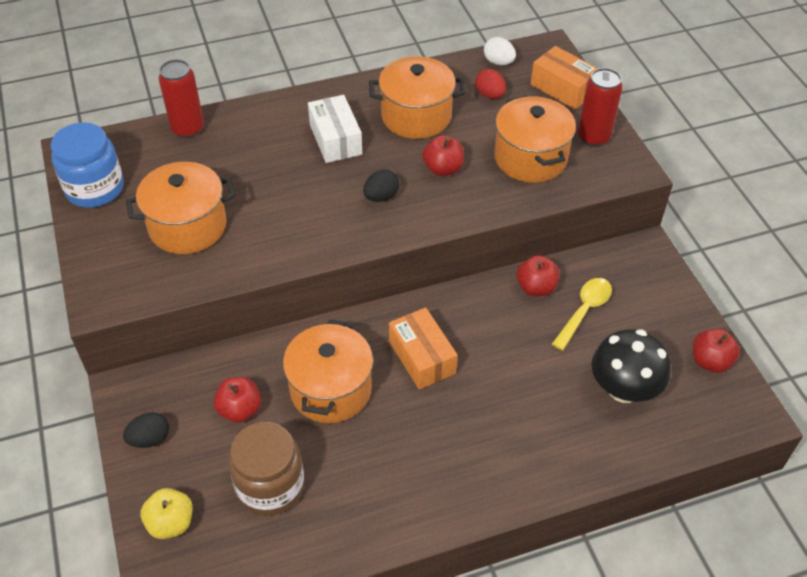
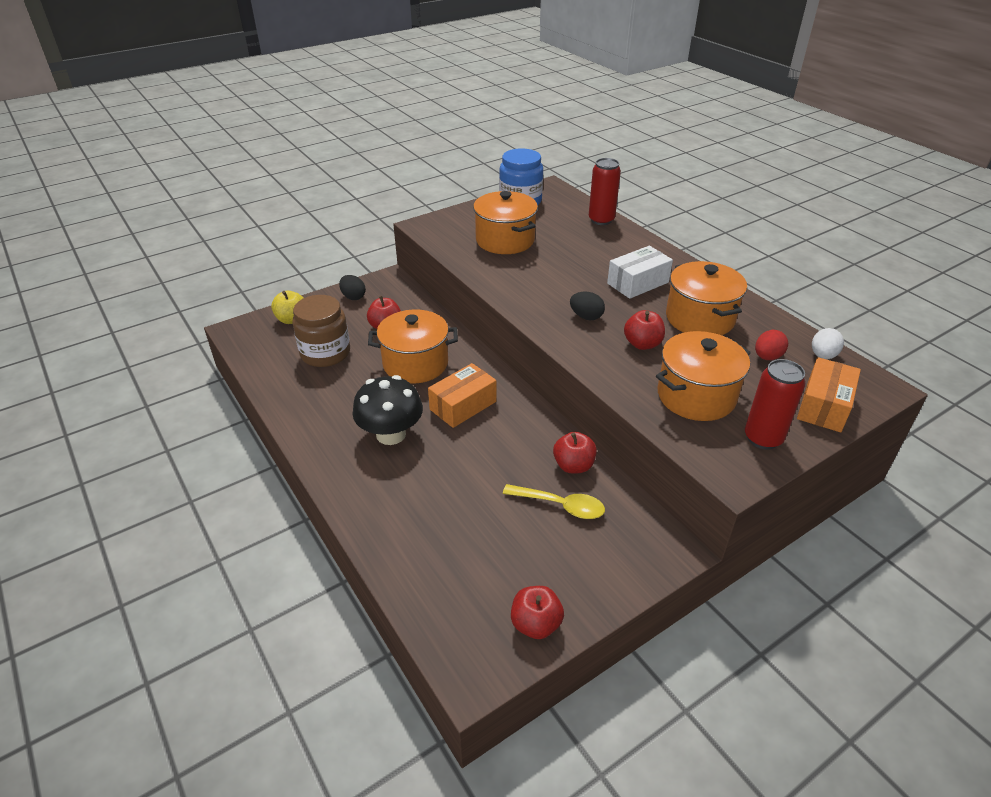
camera: 75 degrees right, 10 degrees down
(624, 389) = (473, 548): black mushroom -> black mushroom (391, 434)

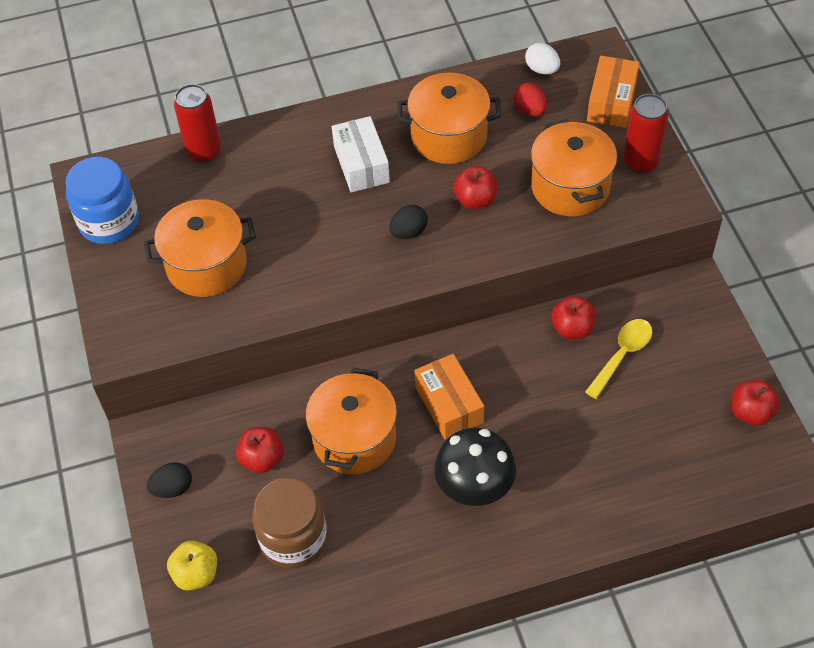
camera: 70 degrees left, 15 degrees up
(823, 406) = (611, 102): orange box -> orange box turned 60 degrees clockwise

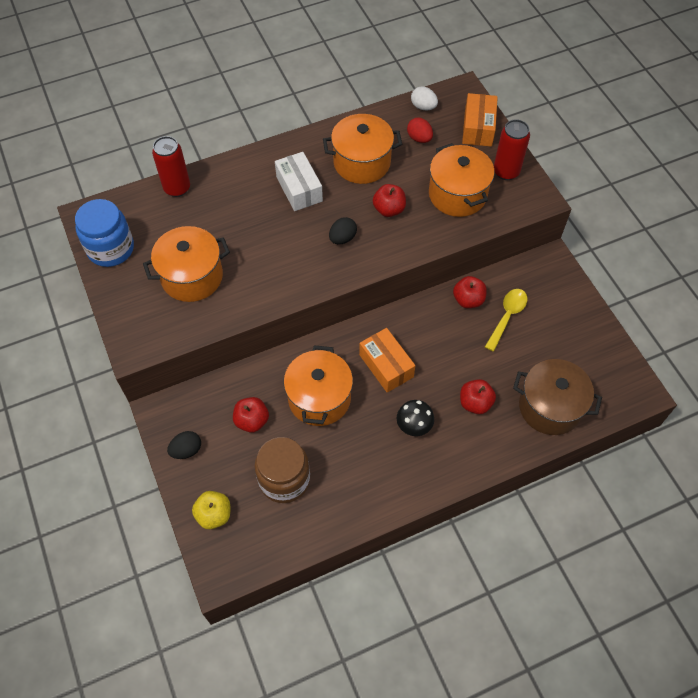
camera: 10 degrees left, 5 degrees up
(474, 486) = (414, 426): black mushroom -> black mushroom, size x0.62
(662, 479) = (550, 407): none -> brown pot
(751, 412) = (605, 351): red apple -> red apple (475, 403)

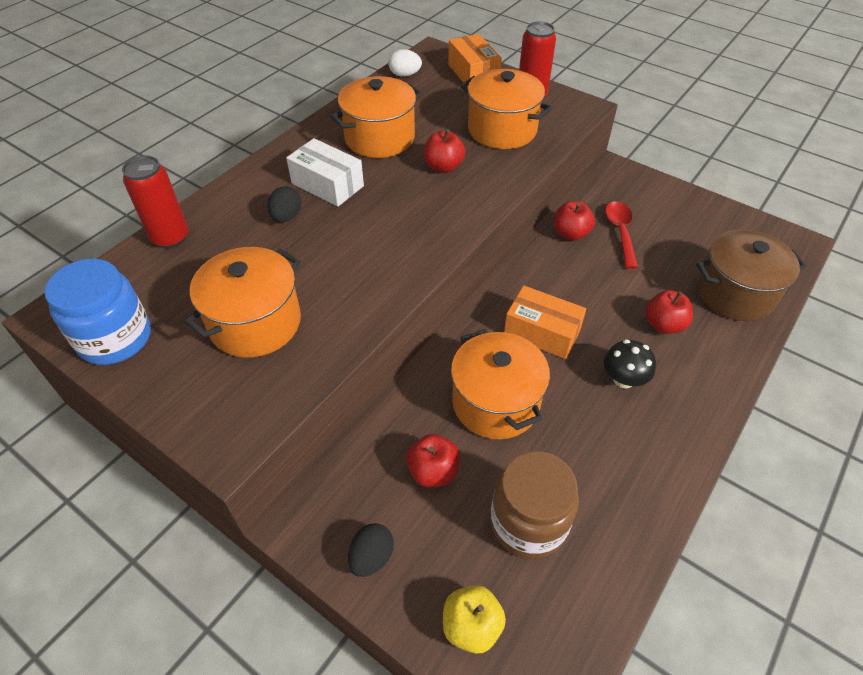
camera: 30 degrees left, 10 degrees down
(342, 238) = (415, 211): black egg -> black egg (286, 217)
(419, 138) = (422, 99): red egg -> none
(507, 317) = (620, 232): yellow spoon -> red spoon

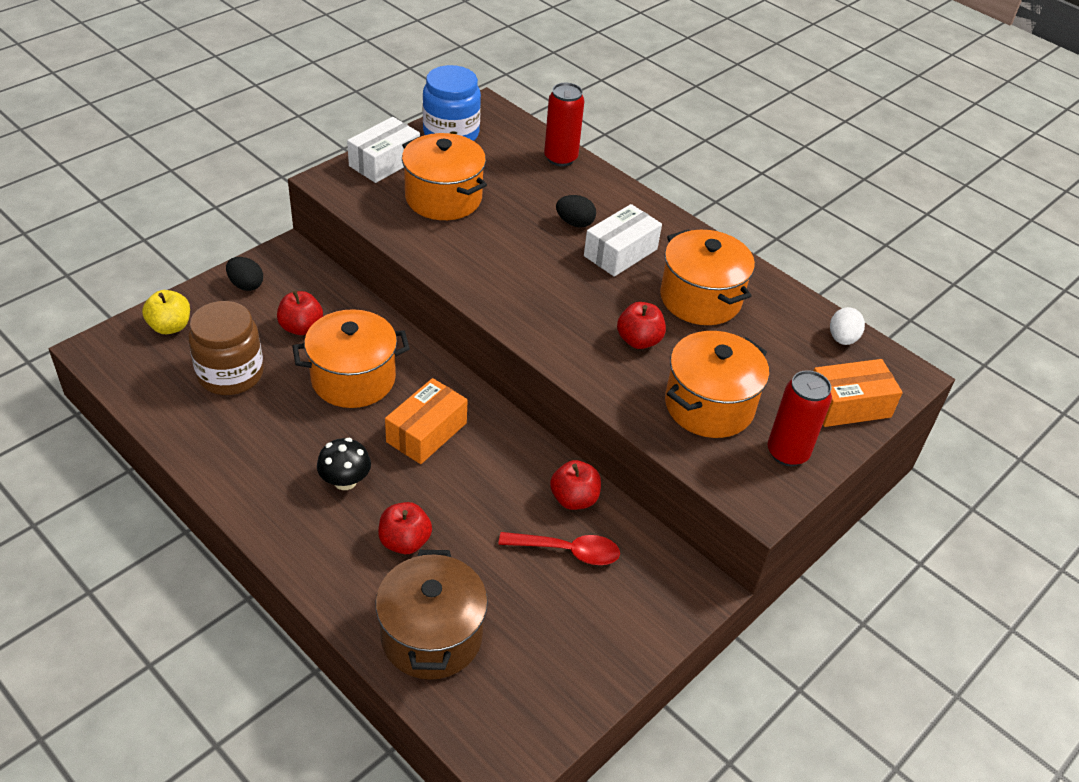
camera: 95 degrees right, 5 degrees down
(182, 394) = (384, 162): none -> white box

